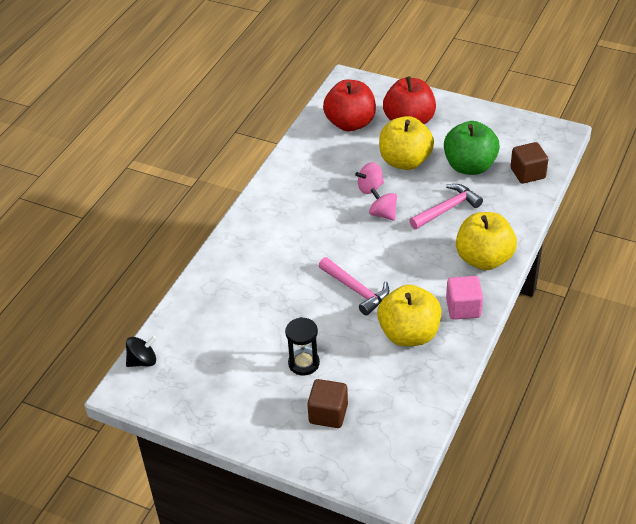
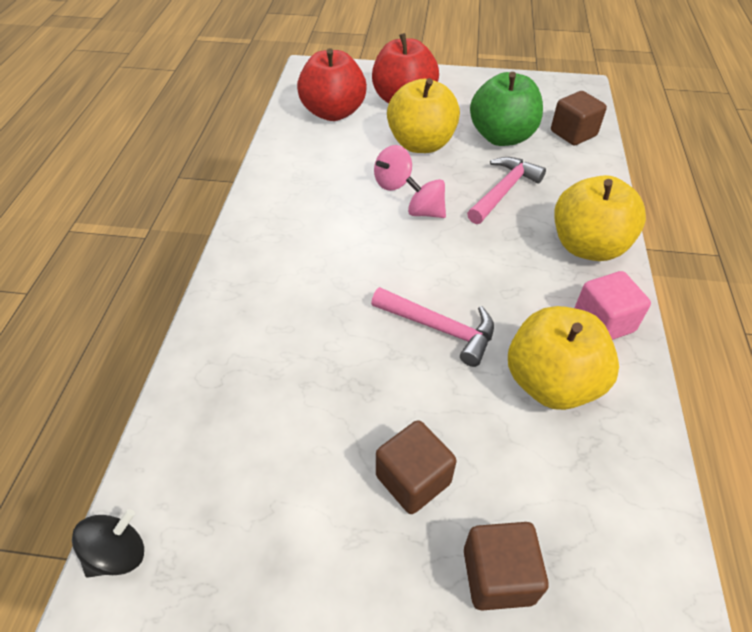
camera: 20 degrees left, 5 degrees up
(304, 363) = (413, 479): black hourglass -> brown cube

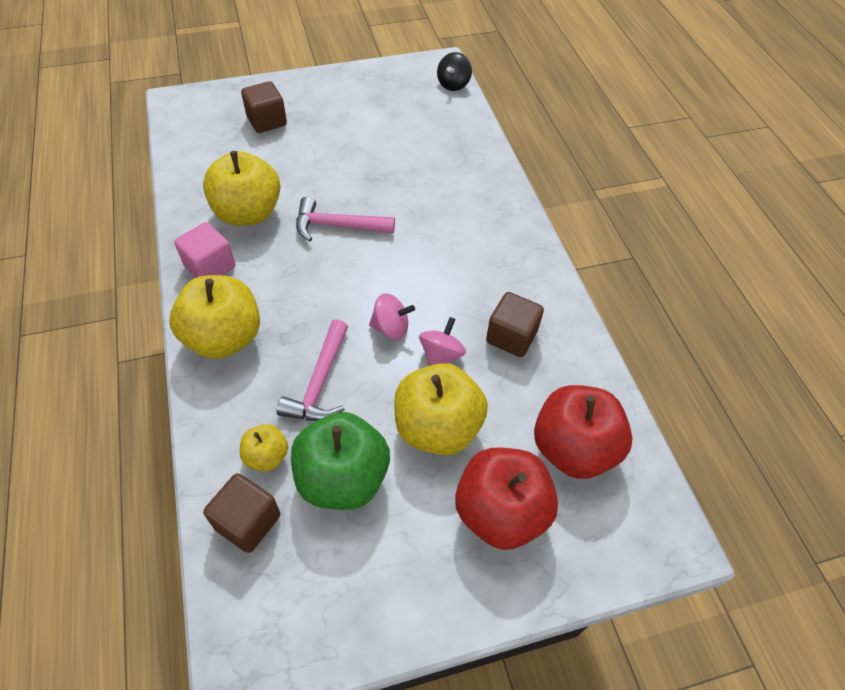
camera: 155 degrees right, 5 degrees up
(413, 479) = (323, 143): brown cube -> brown cube (511, 336)
(556, 160) = (267, 456): none -> yellow apple

